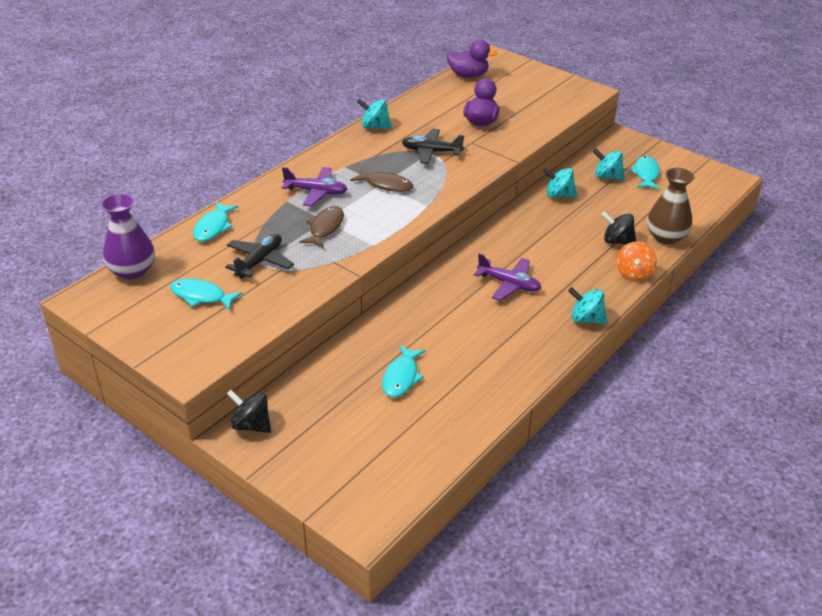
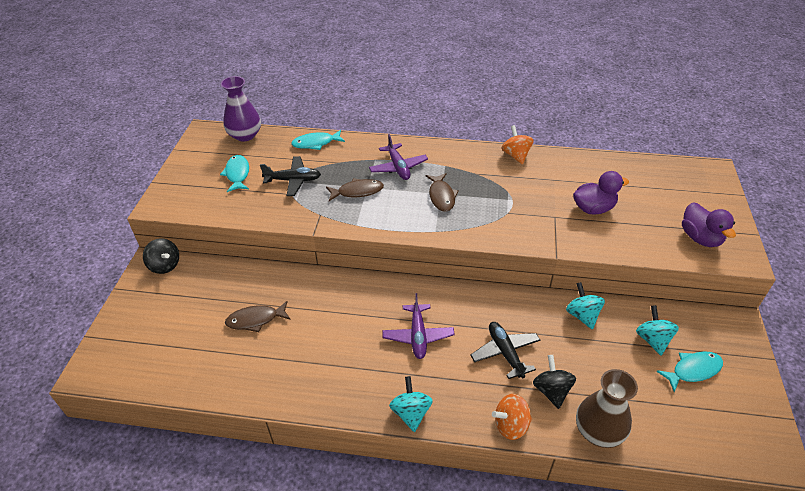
camera: 60 degrees right, 5 degrees up
(251, 425) = (165, 265): black spinning top -> black spinning top turned 135 degrees clockwise
(375, 126) = (516, 155): turquoise spinning top -> orange spinning top
(401, 377) = (255, 320): turquoise fish -> brown fish
(431, 152) = (514, 200): black plane -> black plane (505, 353)
(468, 75) = (659, 170): purple duck -> purple duck (700, 238)

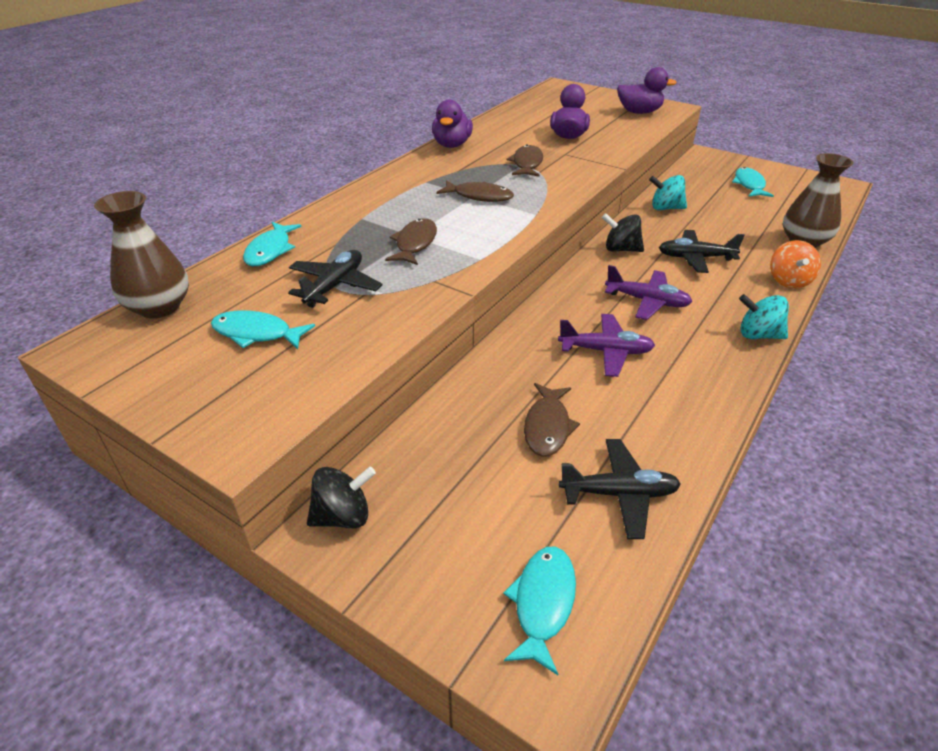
camera: 65 degrees left, 5 degrees down
(131, 354) = (543, 603): none -> turquoise fish
(212, 366) = (619, 494): none -> black plane
(245, 135) = (159, 307): purple vase -> brown vase
(398, 167) = (397, 207): purple plane -> purple plane (605, 351)
(516, 155) = (452, 145): orange spinning top -> purple duck
(516, 202) = (527, 164): none -> brown fish
(551, 391) = (752, 249): black spinning top -> black spinning top (621, 249)
(652, 340) = (709, 189): turquoise spinning top -> none

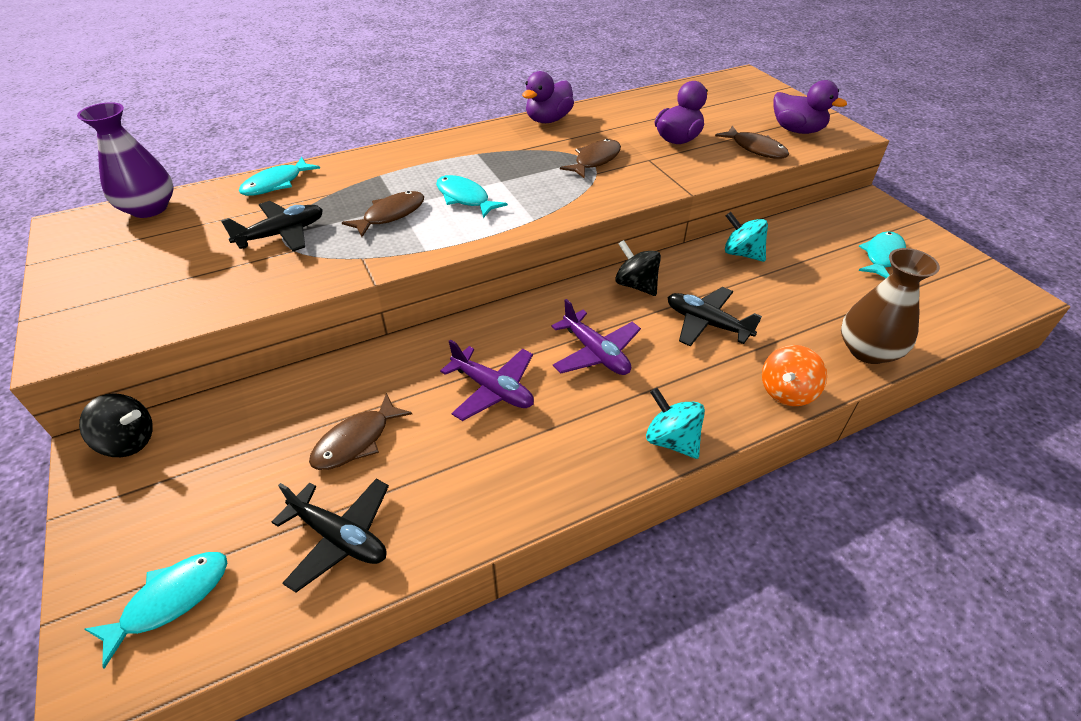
camera: 30 degrees right, 5 degrees up
(159, 307) = (149, 208): brown vase -> purple vase
(256, 333) = (180, 257): turquoise fish -> turquoise fish (465, 198)
(479, 196) = (505, 183): brown fish -> brown fish (756, 149)

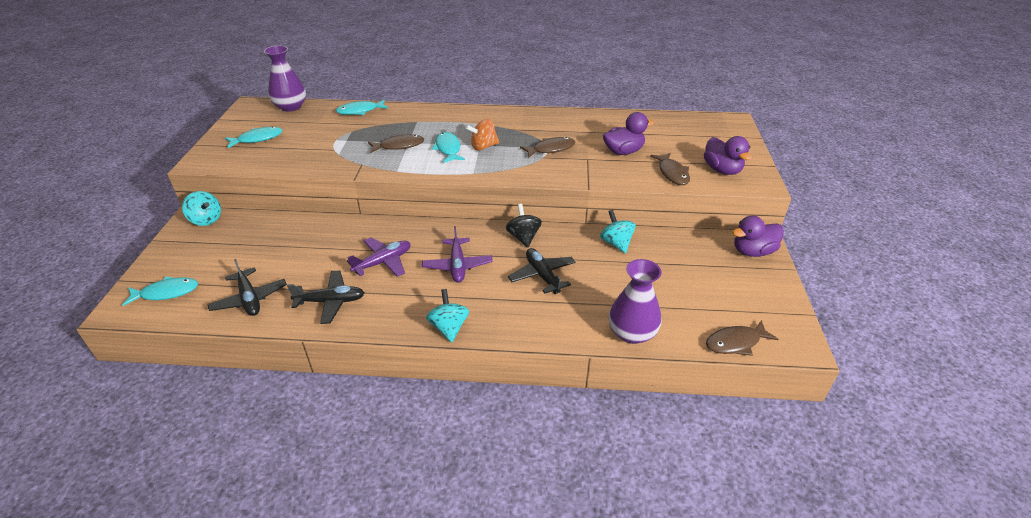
camera: 30 degrees right, 5 degrees down
(129, 442) = (206, 220): black spinning top -> turquoise spinning top
(282, 234) = (336, 139): black plane -> black plane (330, 301)
(356, 441) = (296, 260): brown fish -> brown fish (735, 343)
(493, 389) = (383, 262): purple plane -> purple plane turned 105 degrees counterclockwise
(548, 120) = (551, 115): purple duck -> purple duck (752, 251)
(787, 392) = (547, 333): orange spinning top -> orange spinning top (483, 147)
(868, 350) = (632, 333): brown vase -> purple vase
(882, 256) = (720, 281): turquoise fish -> turquoise fish (257, 139)

